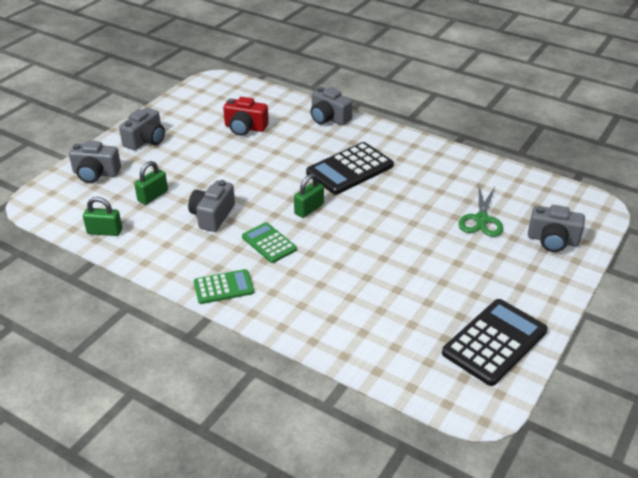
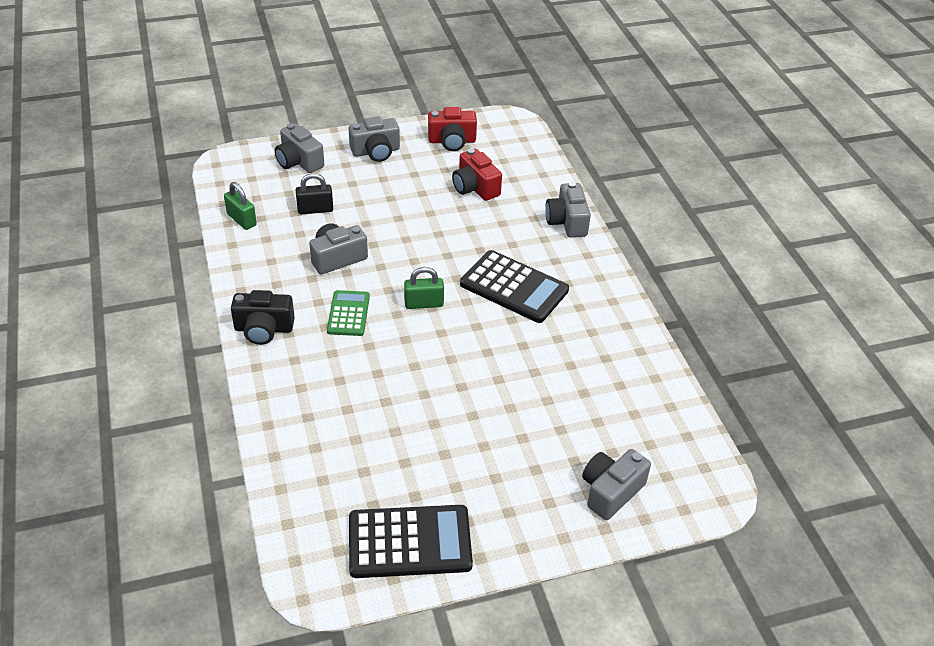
camera: 40 degrees right, 5 degrees up
(153, 196) = (315, 209): green padlock -> black padlock
(191, 109) = (452, 141): none -> red camera
(223, 287) = (264, 329): green calculator -> black camera
(350, 169) = (514, 287): black calculator -> black calculator turned 150 degrees counterclockwise
(481, 219) = (569, 421): green scissors -> none
(552, 240) = (611, 491): grey camera -> grey camera turned 75 degrees clockwise

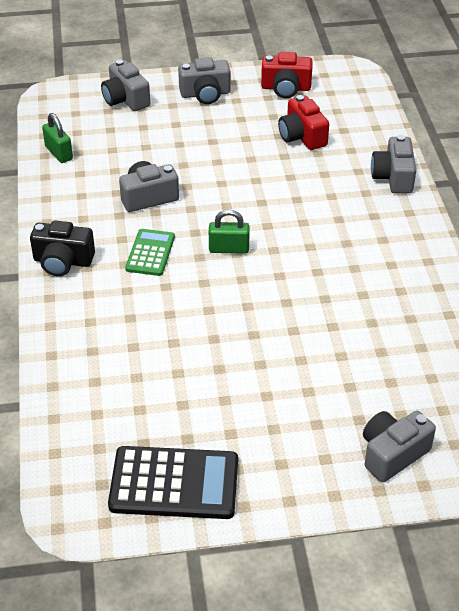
camera: 10 degrees right, 0 degrees up
(315, 209) = (134, 148): black padlock -> none
(514, 287) = (325, 239): black calculator -> none

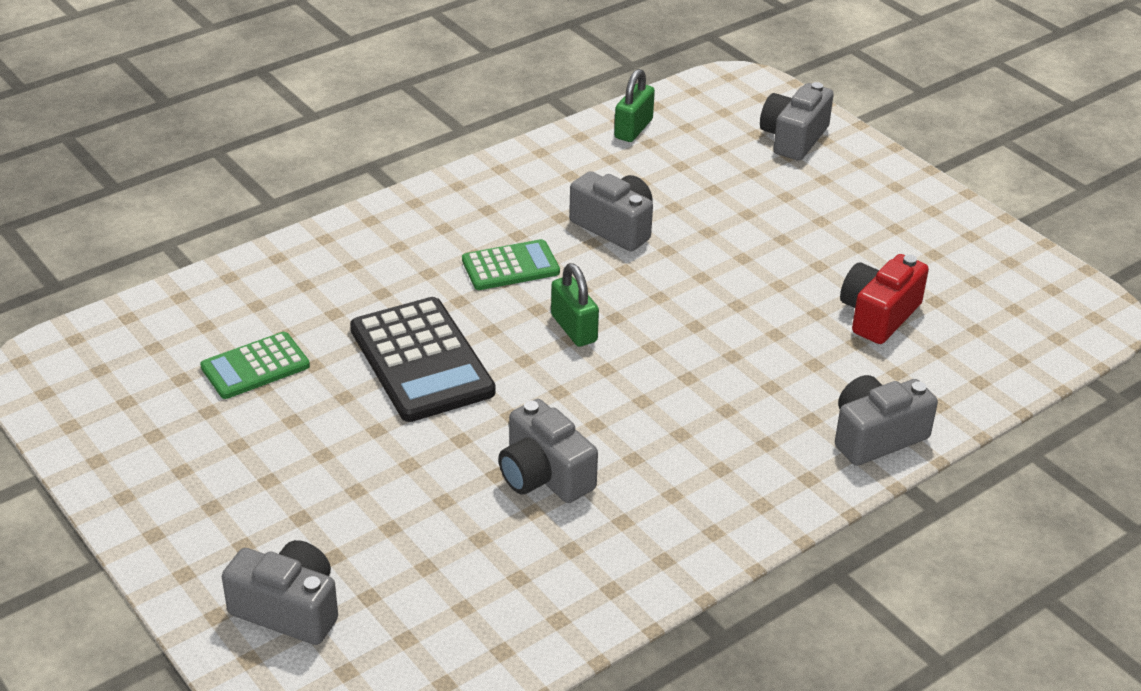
camera: 60 degrees right, 5 degrees down
(63, 261) = (440, 206): black camera -> none
(159, 401) = (255, 366): none -> green calculator
(174, 484) = (130, 425): black calculator -> black calculator (421, 361)
(205, 94) = (878, 197): grey camera -> grey camera (544, 475)
(286, 88) = (975, 263): red camera -> none

